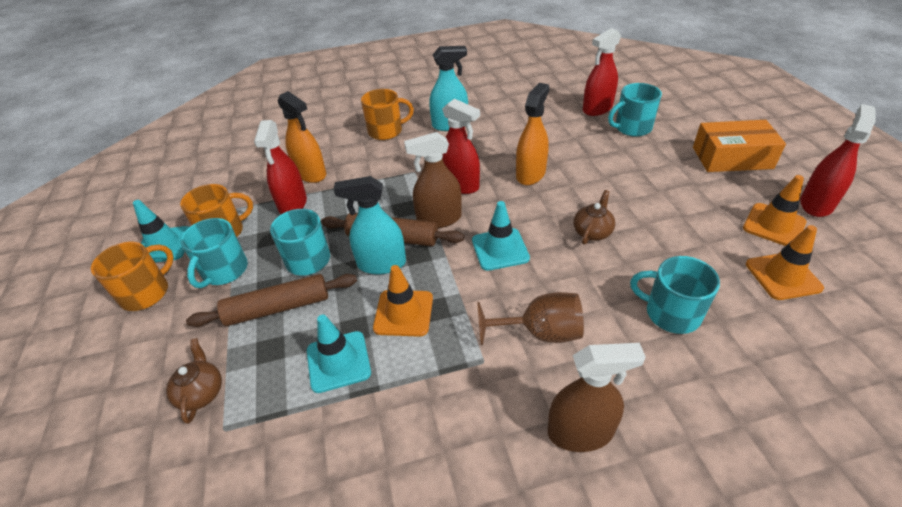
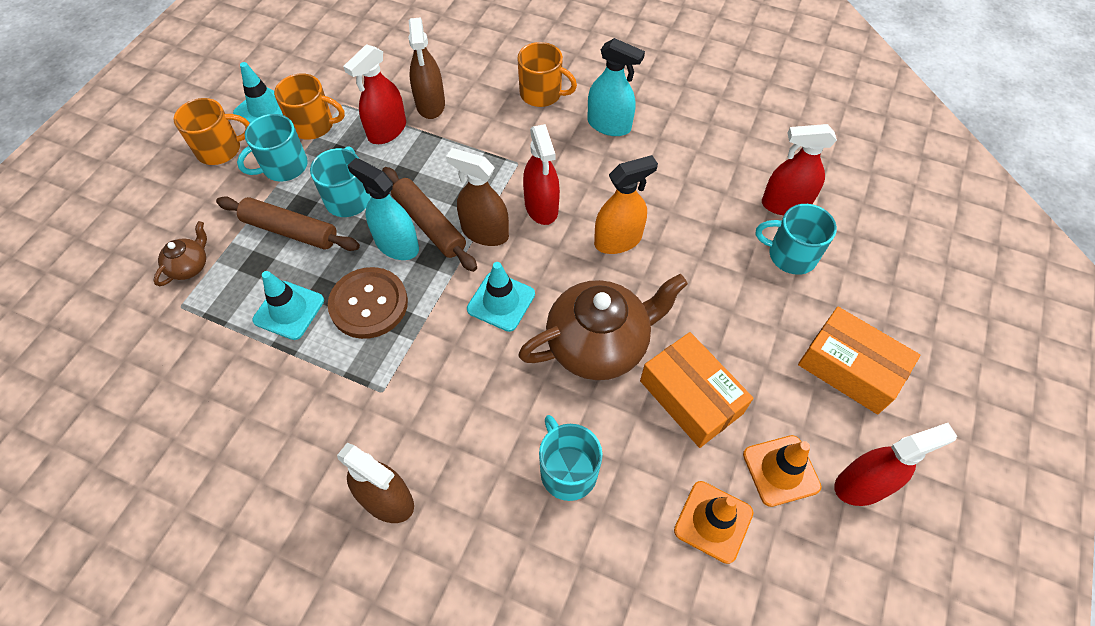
camera: 35 degrees right, 15 degrees up
(311, 174) = (430, 104): orange spray bottle -> brown spray bottle
(403, 313) = (369, 304): orange traffic cone -> brown button
(540, 332) = (447, 402): brown goblet -> none
(592, 232) = (598, 344): brown teapot -> brown teapot, size x2.16
(679, 223) = (691, 397): none -> orange box

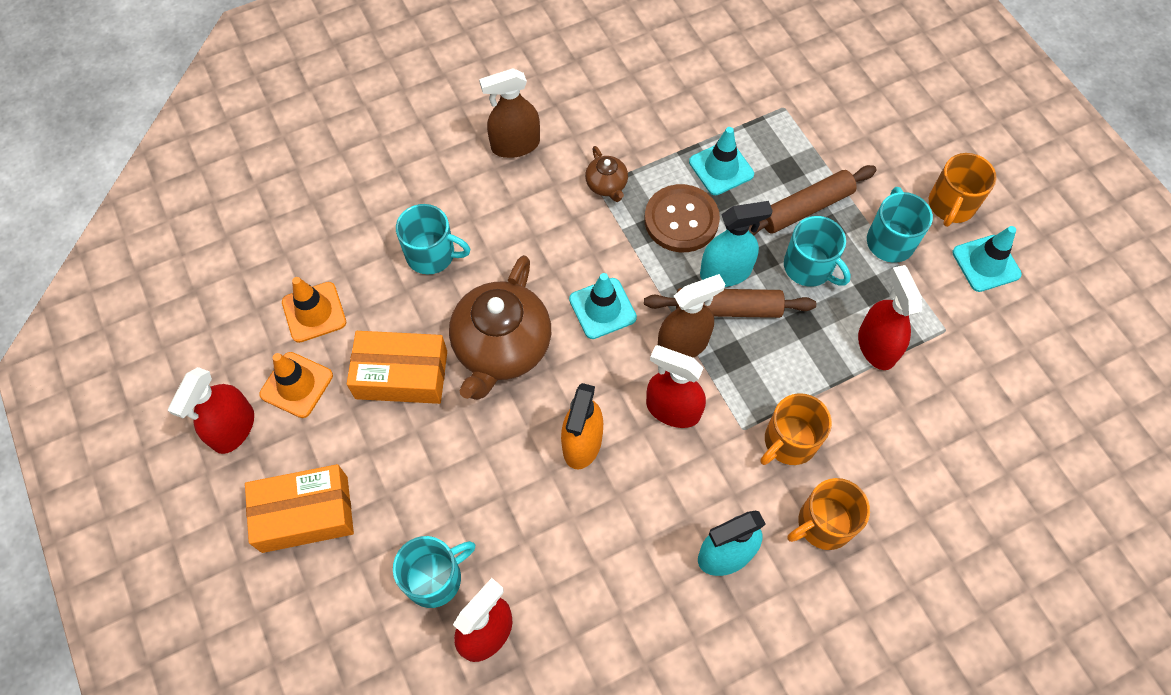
camera: 130 degrees right, 5 degrees up
(190, 266) = (821, 128): brown teapot -> brown teapot (606, 185)
(313, 125) = (931, 290): orange mug -> orange mug (789, 441)
(430, 104) = (887, 406): brown spray bottle -> none

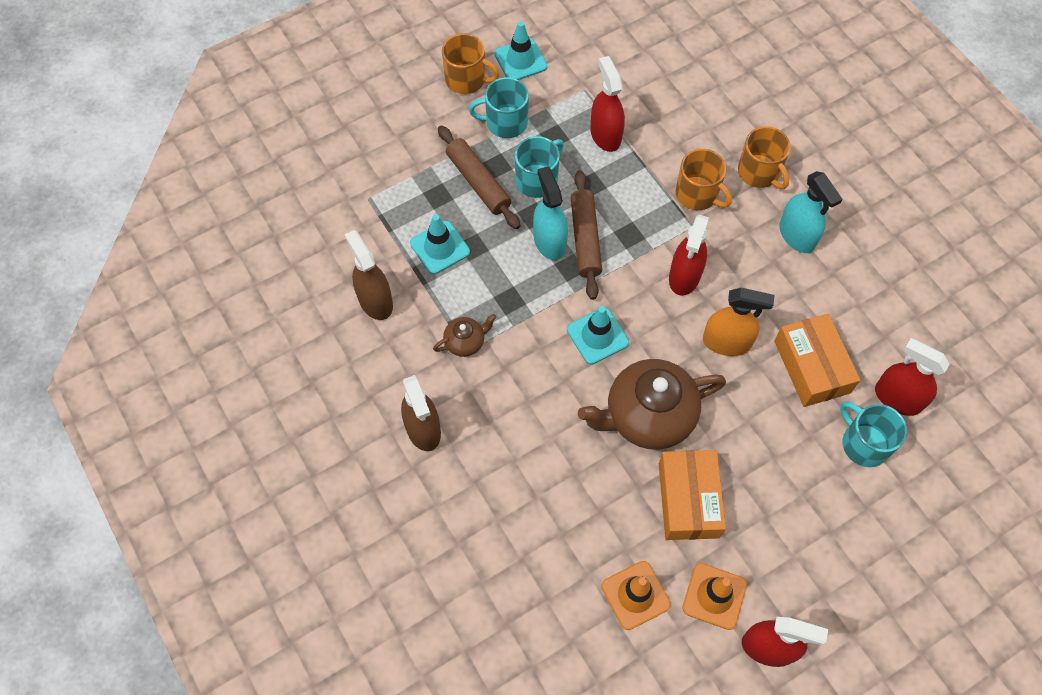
camera: 95 degrees left, 0 degrees up
(305, 514) = (834, 562): orange box -> orange box (811, 367)
(432, 254) = (558, 492): turquoise mug -> none
(502, 347) = (648, 416): brown teapot -> brown teapot turned 150 degrees clockwise
(681, 220) = (499, 277): brown button -> none
(683, 344) = (624, 271): brown spray bottle -> brown spray bottle (375, 301)
(876, 346) = (605, 135): red spray bottle -> red spray bottle turned 90 degrees clockwise

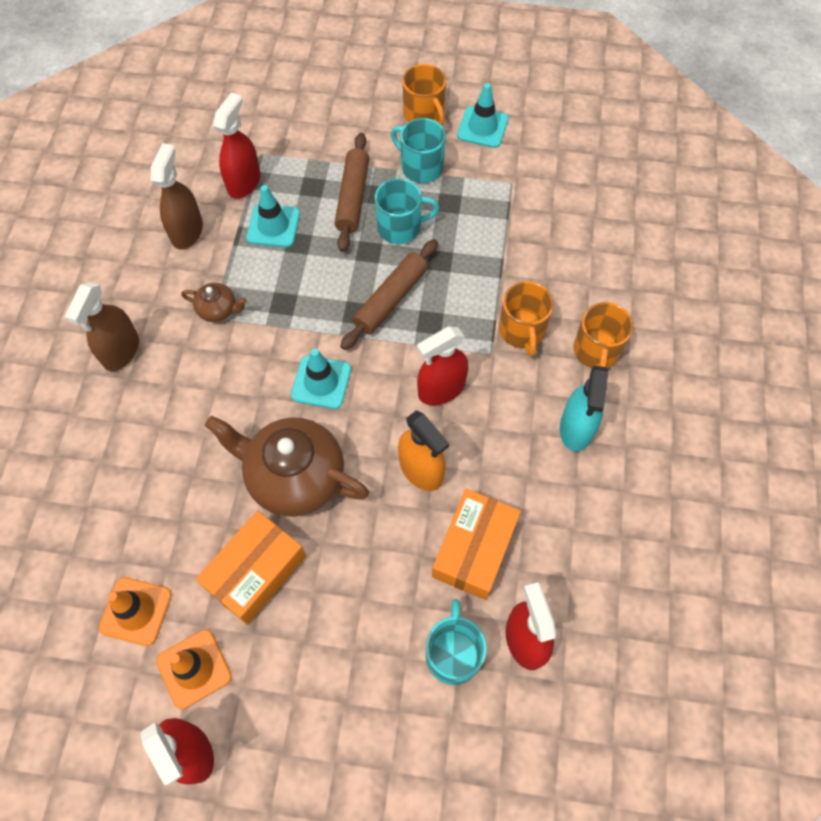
camera: 40 degrees right, 0 degrees up
(549, 241) = (360, 281): turquoise spray bottle -> none
(605, 135) = (492, 230): red spray bottle -> red spray bottle (244, 182)

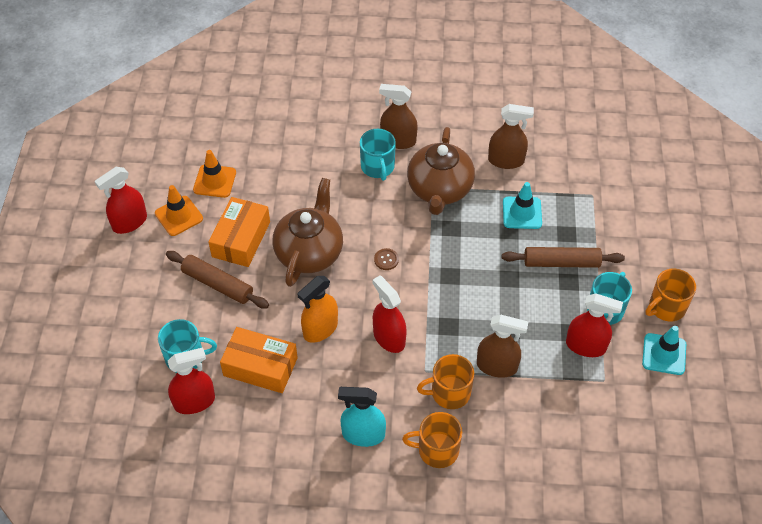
camera: 85 degrees right, 10 degrees down
(218, 310) = (439, 189): brown teapot -> brown teapot, size x2.16
(244, 182) = (560, 188): red spray bottle -> red spray bottle (585, 346)
(256, 572) = (241, 239): orange box -> orange box turned 75 degrees clockwise
(321, 382) = (386, 260): turquoise traffic cone -> brown button
(391, 299) = (465, 298): brown rolling pin -> brown rolling pin (217, 284)
(400, 227) = (538, 299): turquoise mug -> turquoise mug (377, 167)
(488, 279) = (497, 366): none -> brown spray bottle

